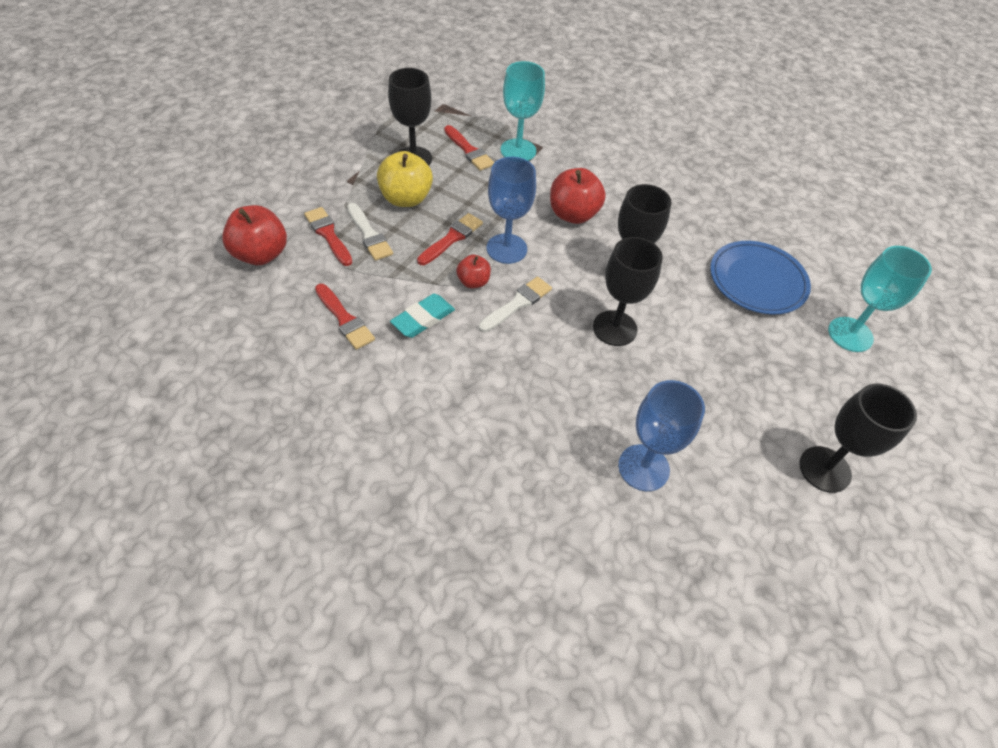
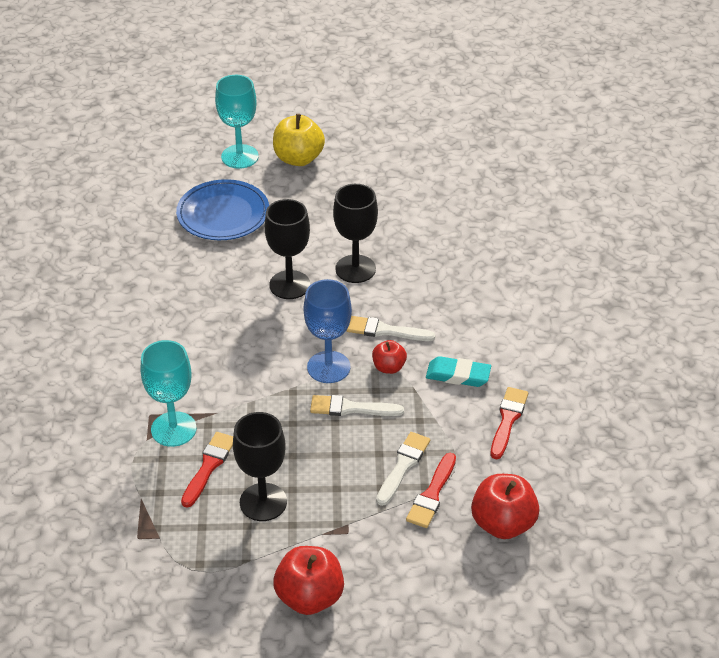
camera: 120 degrees left, 10 degrees down
(406, 199) = (330, 470): yellow apple -> yellow apple (298, 158)
(452, 238) = (351, 408): red brush -> white brush
(573, 214) = (240, 346): red apple -> red apple (309, 597)
(643, 467) = (463, 213): blue goblet -> none
(824, 469) = (380, 142): black goblet -> none

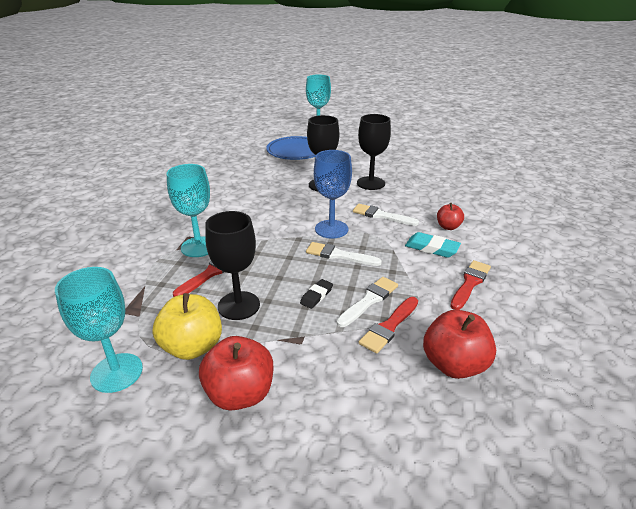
camera: 15 degrees right, 10 degrees down
(177, 604) = (116, 372): none -> turquoise goblet
(298, 158) = (353, 135): yellow apple -> yellow apple (192, 347)
(344, 472) = (316, 296): none -> black eraser
(389, 367) = (377, 236): red apple -> red apple (448, 227)

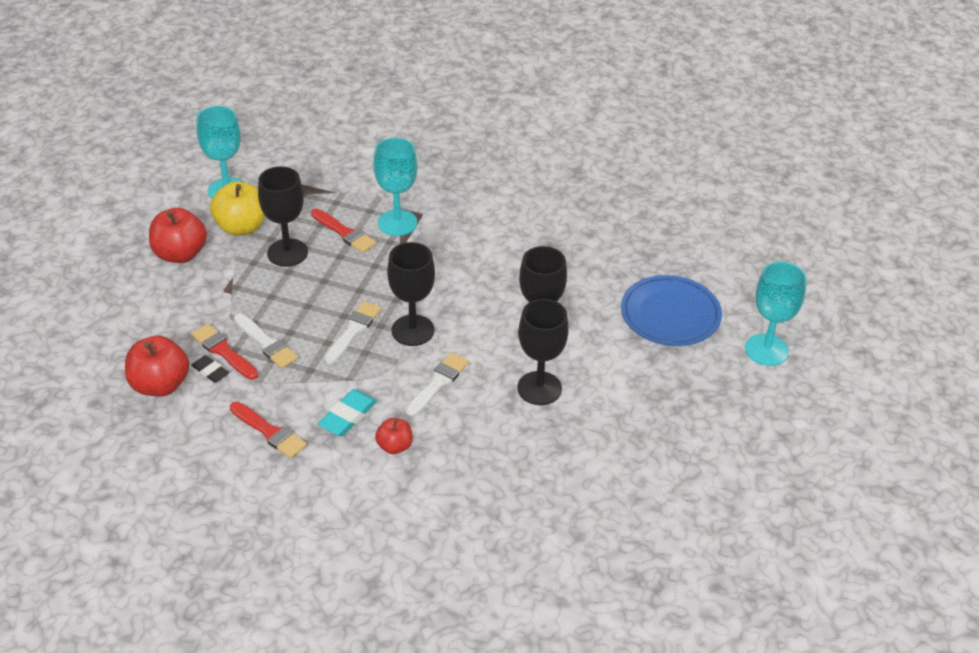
camera: 95 degrees right, 10 degrees up
(316, 296) = (285, 306): black eraser -> black eraser (210, 371)
(331, 229) = (412, 330): blue goblet -> black goblet

